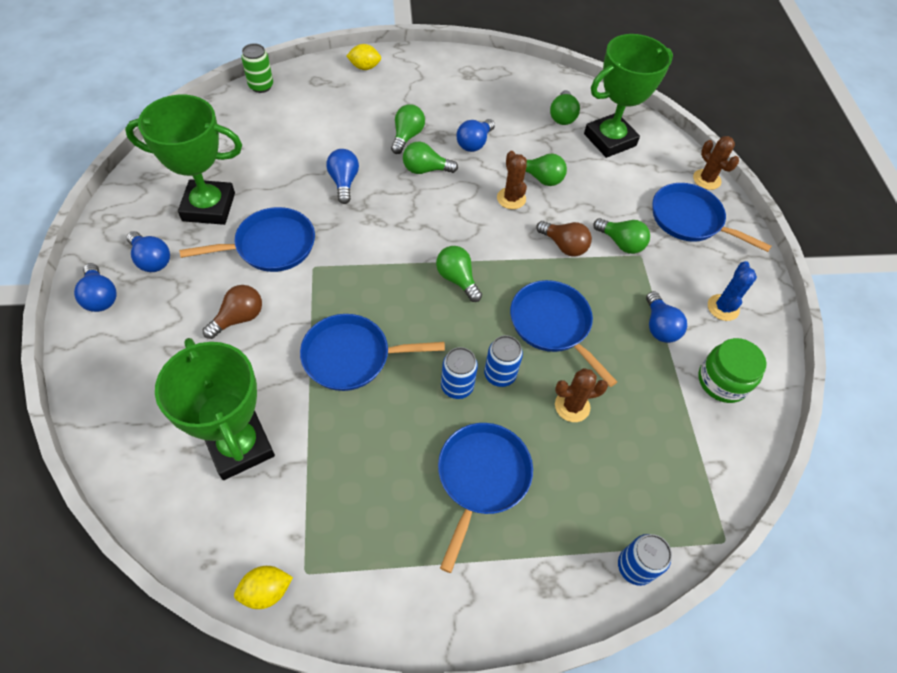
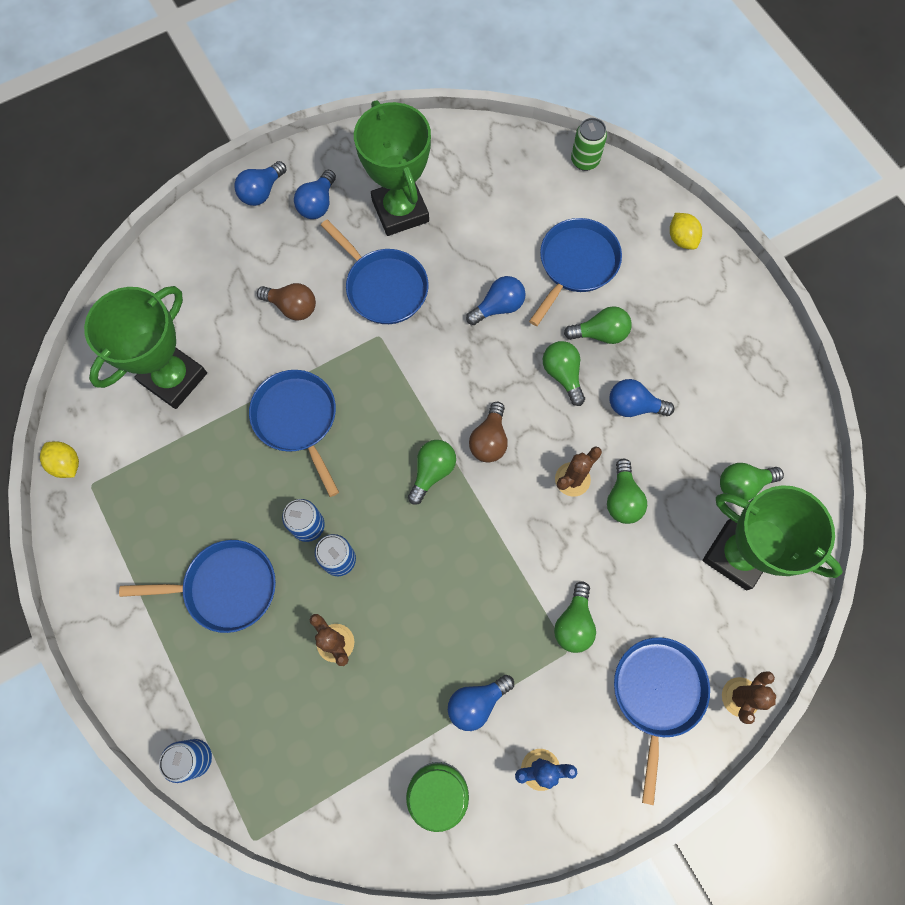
camera: 70 degrees right, 15 degrees up
(553, 325) = (422, 588): blue pan -> blue pan (576, 264)
(564, 246) = (535, 561): brown light bulb -> brown light bulb (489, 440)

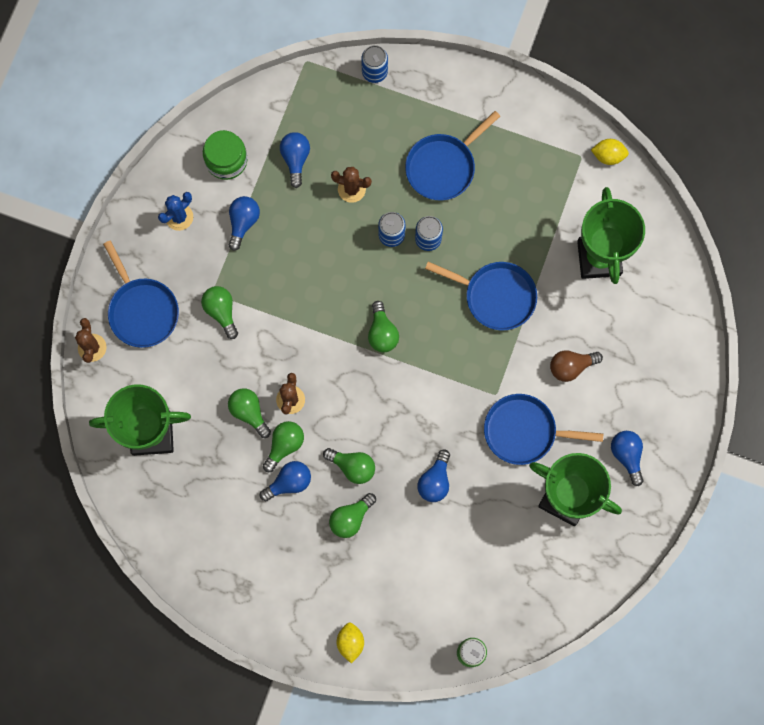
camera: 140 degrees right, 5 degrees up
(262, 192) = (674, 432): blue light bulb -> blue light bulb (295, 159)
(489, 440) = (363, 382): brown light bulb -> none
(576, 264) = (408, 558): blue pan -> none
(681, 239) = (350, 642): yellow lemon -> yellow lemon turned 60 degrees clockwise
(742, 484) = (180, 484): green light bulb -> green light bulb (284, 445)

